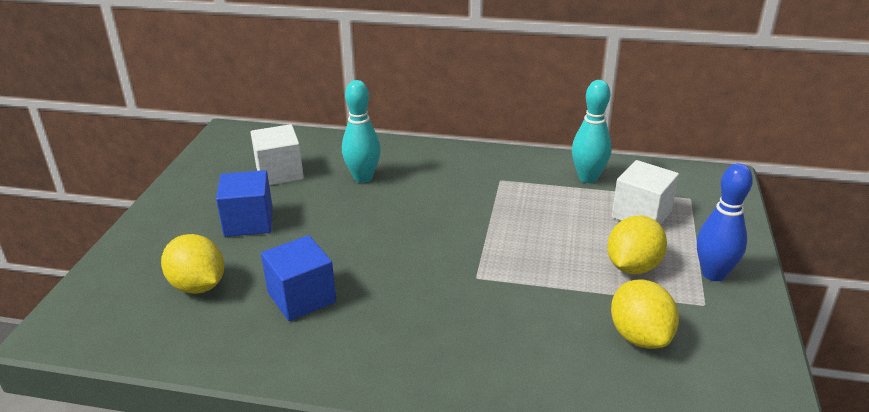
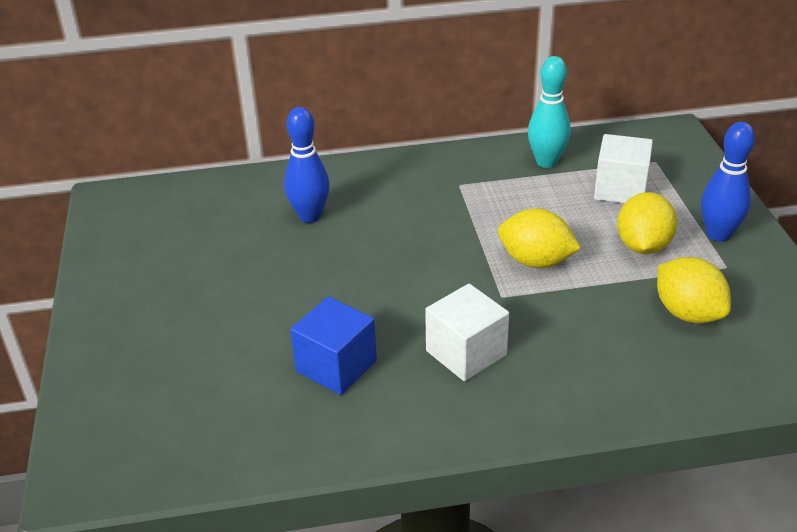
camera: 20 degrees left, 5 degrees up
(198, 286) = (211, 385): yellow lemon -> yellow lemon (536, 261)
(248, 222) = (215, 299): blue cube -> none
(279, 172) = (209, 232): white cube -> white cube (466, 353)
(363, 177) = (310, 216): turquoise bowling pin -> blue bowling pin

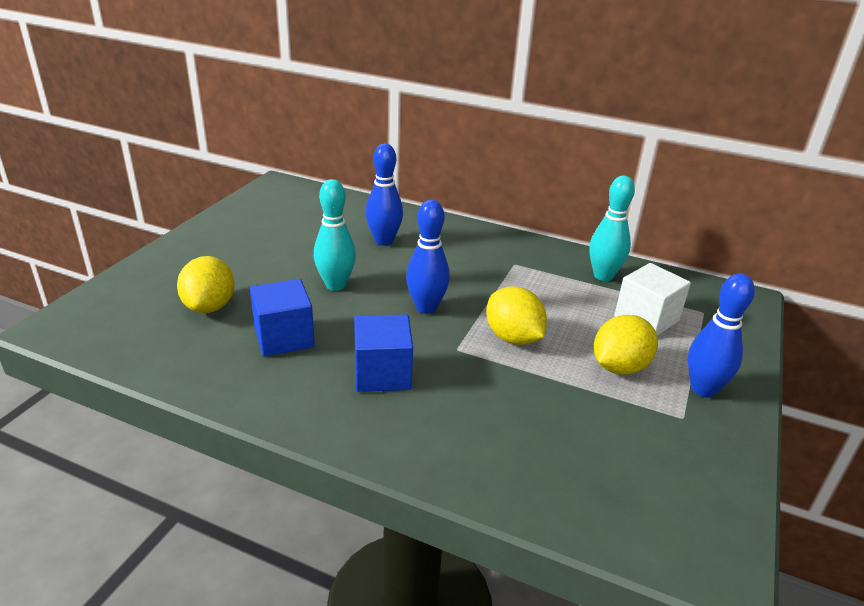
camera: 30 degrees right, 5 degrees down
(319, 287) = (335, 285): none -> turquoise bowling pin
(431, 269) = (426, 308): none -> blue bowling pin
(466, 353) = (382, 373): white cube -> blue cube
(688, 313) = (602, 435): yellow lemon -> yellow lemon (210, 306)

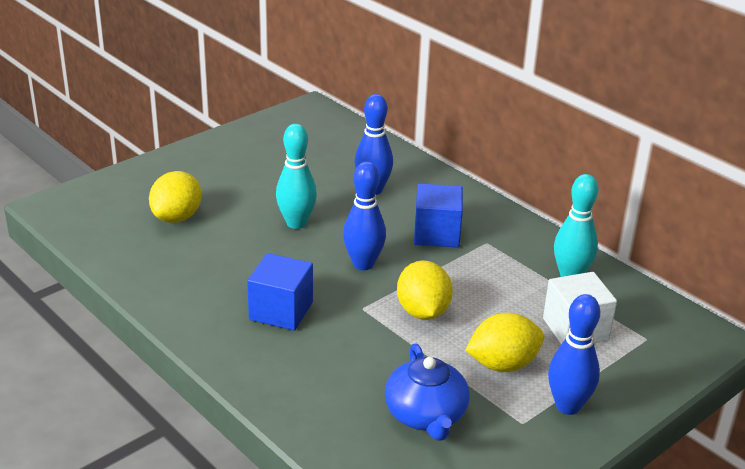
camera: 25 degrees right, 0 degrees up
(284, 337) = (220, 259): blue cube -> blue cube (436, 234)
(598, 438) = (426, 415): none -> blue teapot

